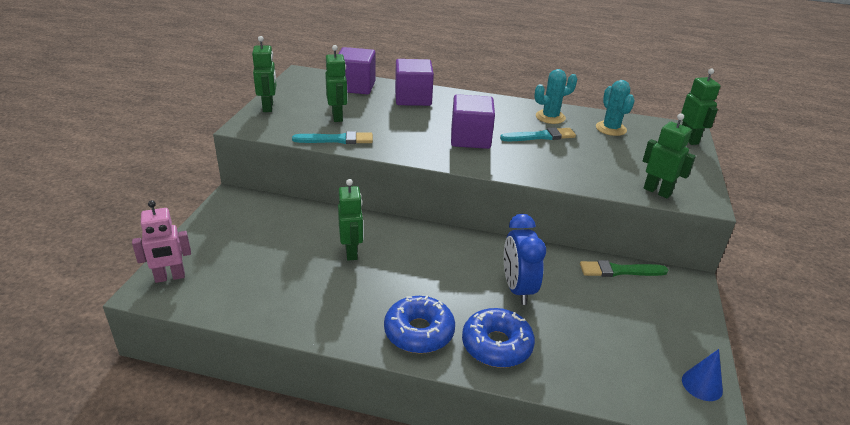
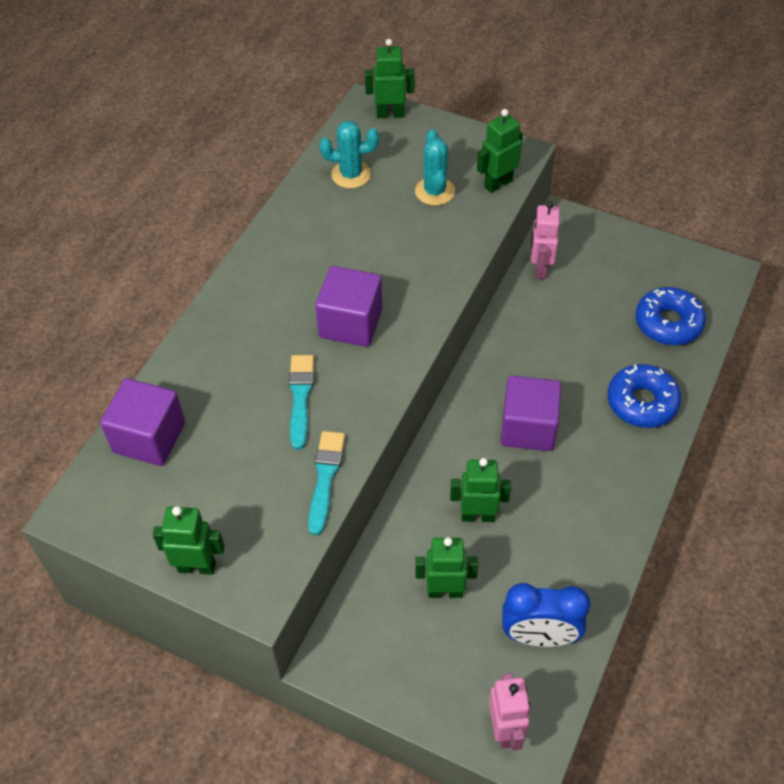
camera: 75 degrees left, 20 degrees up
(337, 117) = (252, 471): green robot -> green robot (445, 591)
(413, 98) = (212, 367): purple cube -> purple cube (528, 428)
(419, 332) = (620, 466): blue donut -> blue donut (668, 323)
(517, 289) = (560, 364): blue clock -> blue clock (539, 636)
(540, 136) = (358, 249): turquoise brush -> turquoise brush (300, 397)
(550, 117) = (307, 224): turquoise cactus -> turquoise cactus (435, 191)
(619, 271) = (540, 268): green brush -> pink robot
(702, 385) = (695, 265): blue cone -> none

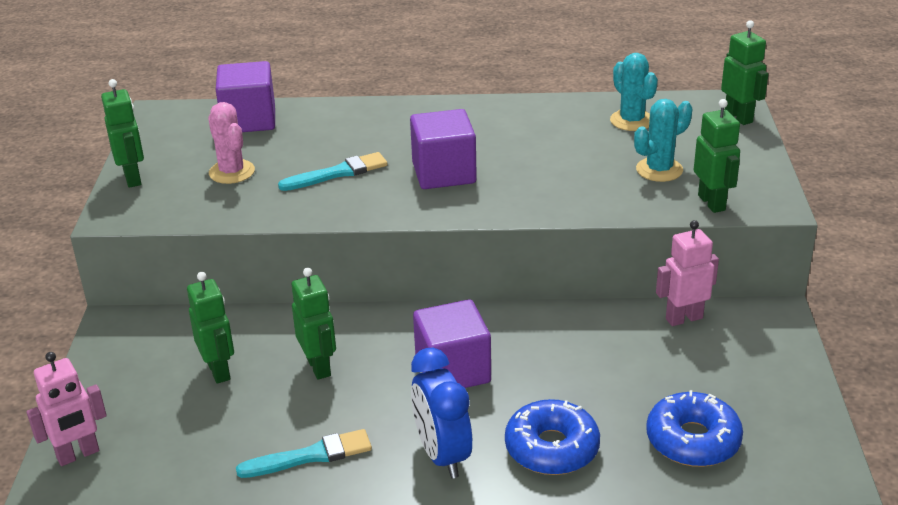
camera: 65 degrees right, 20 degrees down
(242, 479) = (232, 172): none -> pink cactus
(325, 478) = (256, 210): turquoise brush -> turquoise brush (310, 456)
(498, 183) = (712, 203): green robot -> green robot turned 45 degrees clockwise
(539, 636) = (194, 449): blue clock -> blue clock (442, 455)

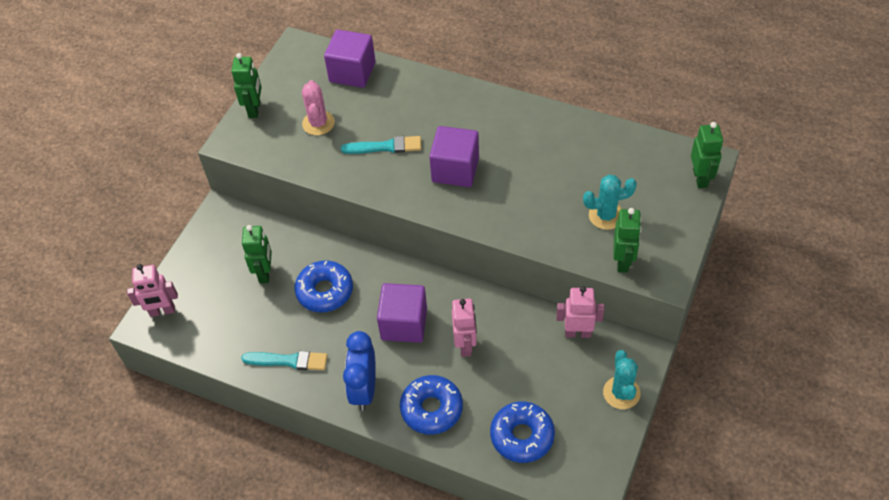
camera: 25 degrees right, 20 degrees up
(319, 367) = (325, 291): green robot -> blue donut
(551, 369) = (465, 345): none -> pink robot
(632, 121) = (618, 157): turquoise cactus -> turquoise cactus (621, 393)

